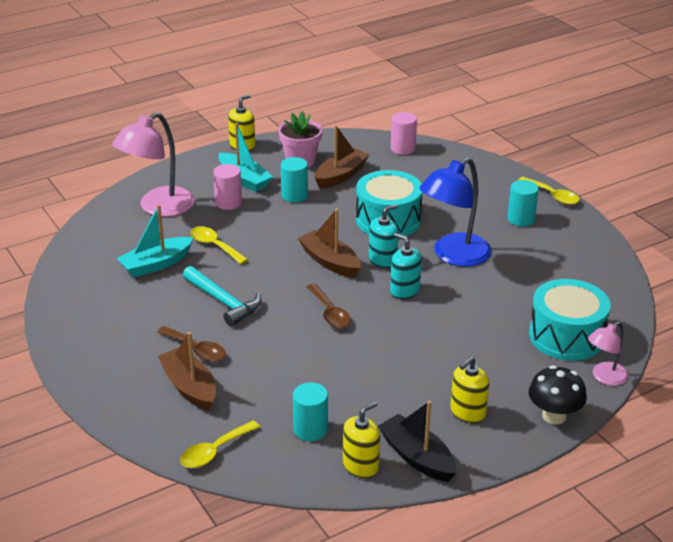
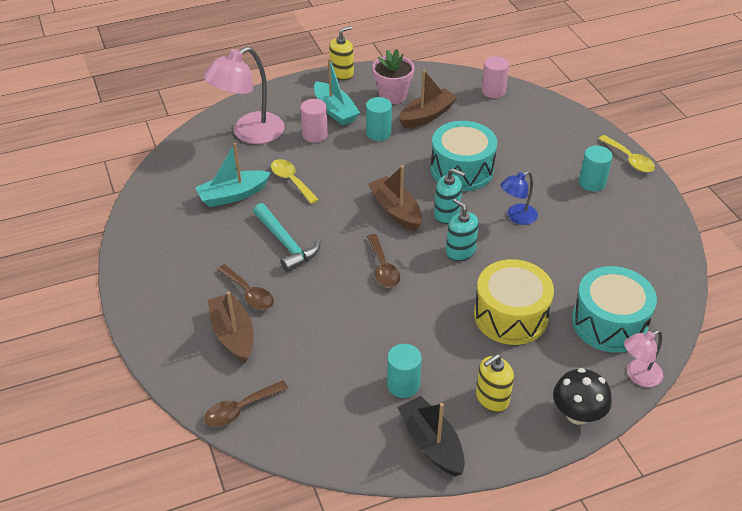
camera: 10 degrees right, 10 degrees up
(214, 451) = (240, 409): yellow spoon -> brown spoon
(310, 429) = (336, 397): turquoise cylinder -> turquoise cylinder (403, 385)
(361, 466) = (374, 445): yellow soap dispenser -> none
(382, 260) = (446, 214): turquoise soap dispenser -> turquoise soap dispenser turned 45 degrees clockwise
(453, 256) = (516, 217): blue lamp -> blue lamp, size x0.54
(468, 340) = (510, 316): none -> yellow drum

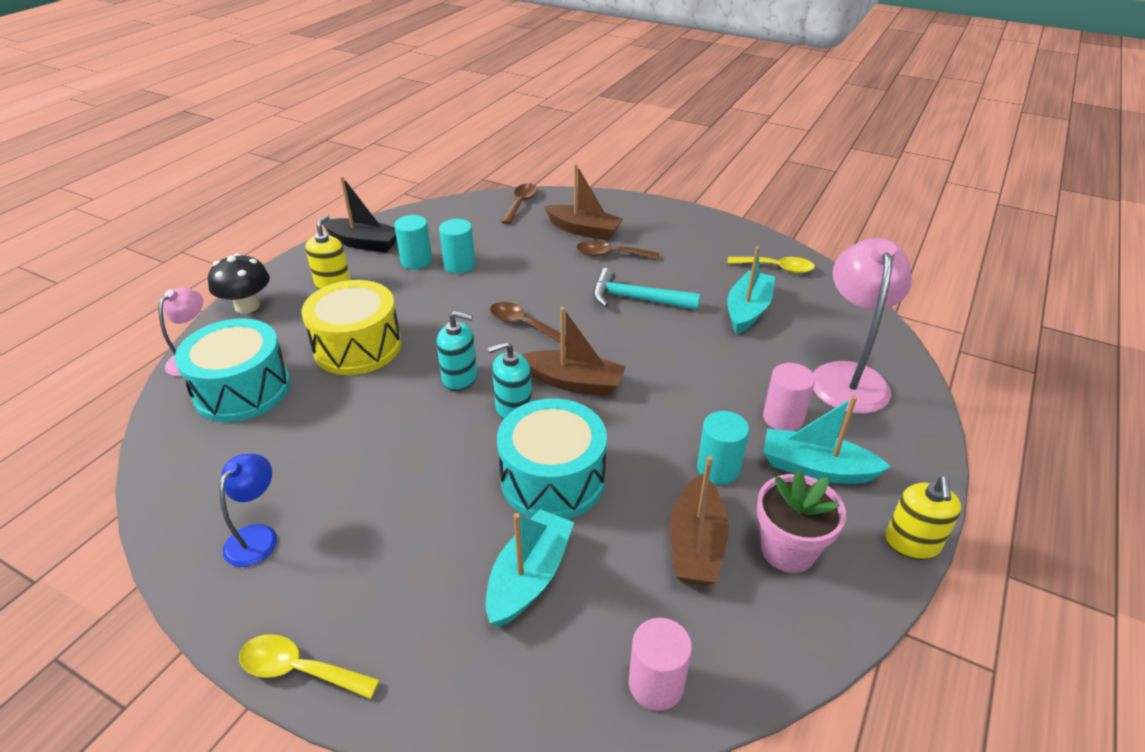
camera: 140 degrees right, 5 degrees down
(291, 181) = (720, 352): yellow spoon -> yellow spoon (776, 268)
(510, 141) = (529, 577): none -> turquoise boat
(516, 217) = (425, 452): blue lamp -> blue lamp (257, 536)
(592, 183) = (346, 572): turquoise cylinder -> turquoise cylinder (459, 265)

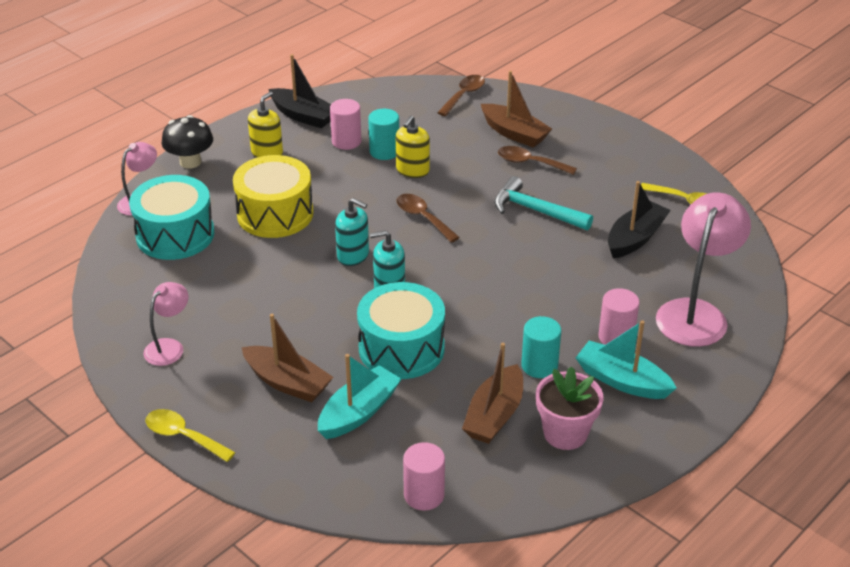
camera: 15 degrees right, 0 degrees up
(257, 536) = (169, 347): blue lamp -> pink lamp
(416, 261) = (346, 141): turquoise cylinder -> pink cylinder
(574, 382) = (448, 276): brown boat -> brown boat (287, 382)
(748, 310) = (635, 238): turquoise boat -> black boat
(912, 543) = (668, 448): yellow soap dispenser -> yellow soap dispenser (412, 170)

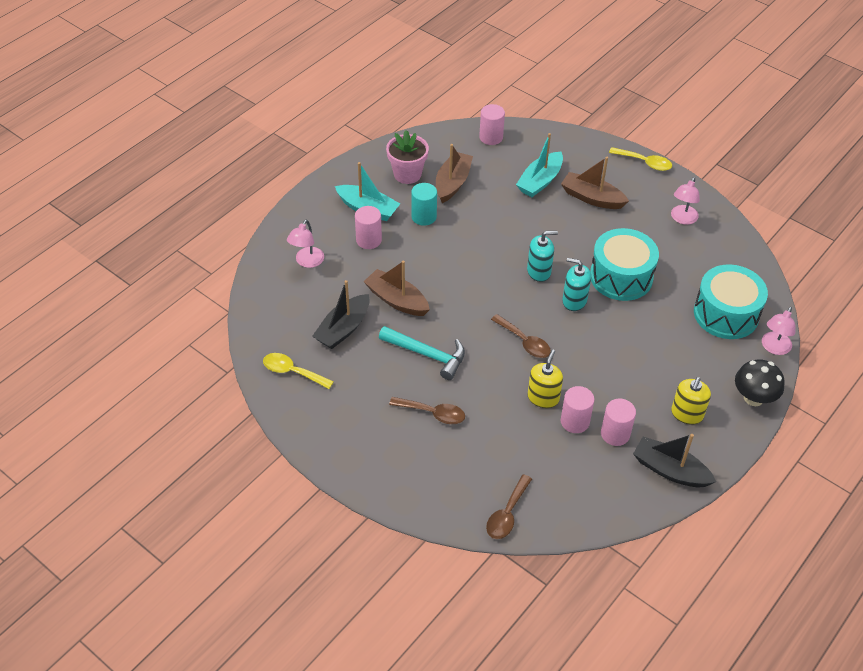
camera: 175 degrees right, 10 degrees up
(275, 214) = (652, 340): yellow drum -> none
(384, 151) = (575, 421): turquoise cylinder -> pink cylinder
(401, 348) = (520, 225): turquoise drum -> turquoise drum (621, 277)
(514, 133) = (449, 455): brown boat -> brown boat (397, 300)
(695, 313) = (307, 262): pink lamp -> pink lamp, size x0.54

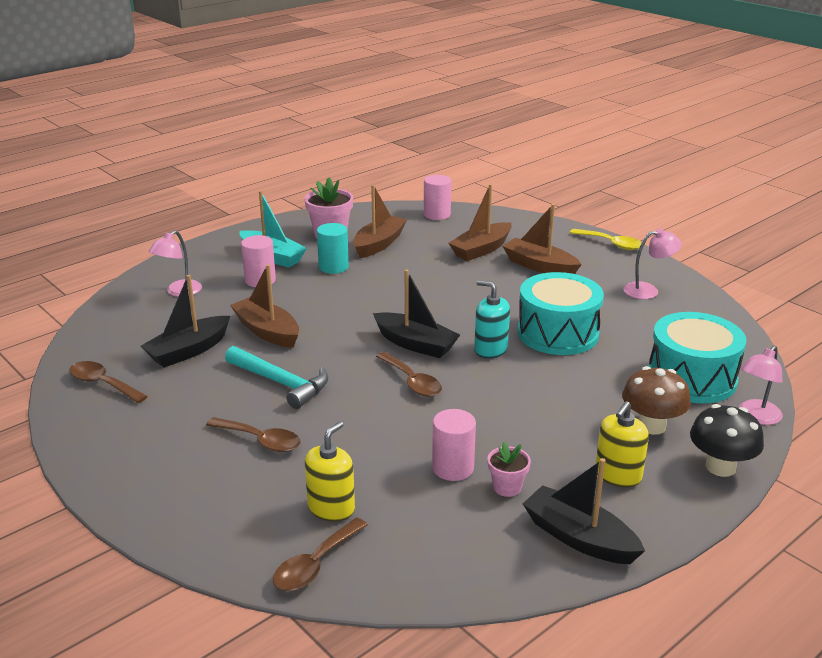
camera: 10 degrees right, 20 degrees down
(292, 372) = (103, 384): yellow spoon -> brown spoon
(516, 301) = (415, 344): none -> black boat
(539, 271) = (454, 321): turquoise soap dispenser -> none
(540, 181) = (481, 249): turquoise boat -> brown boat
(543, 398) = (417, 439): yellow soap dispenser -> yellow soap dispenser (331, 508)
(615, 434) = (507, 487): pink cylinder -> pink flower pot
(682, 219) = (648, 290): pink lamp -> pink lamp turned 135 degrees counterclockwise
(703, 365) = (651, 426): none -> brown mushroom

